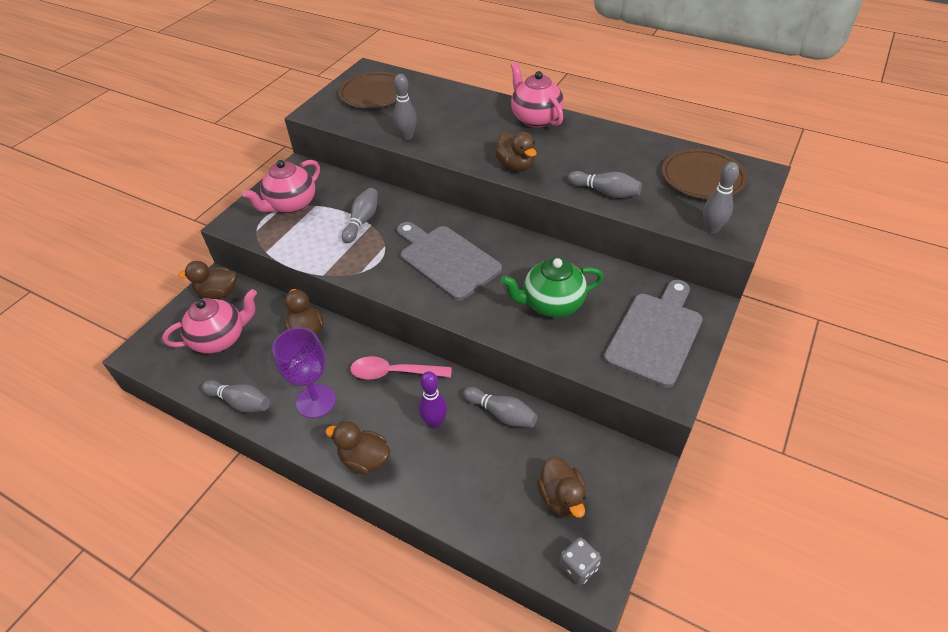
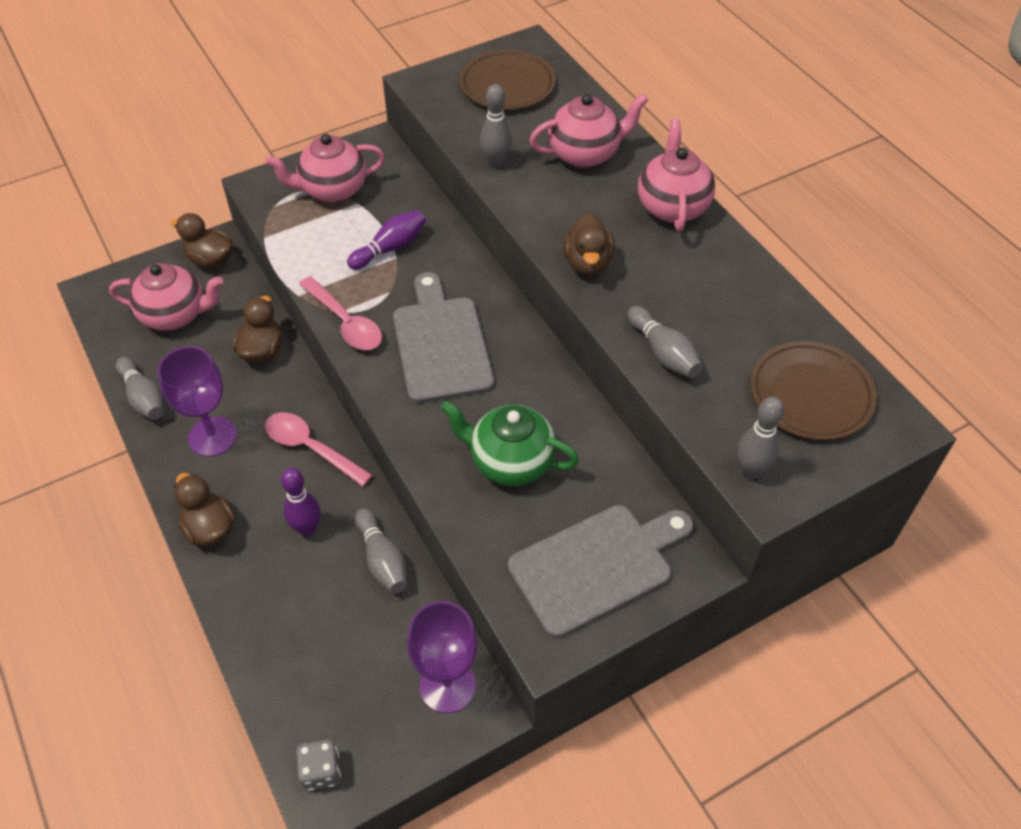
camera: 30 degrees right, 5 degrees up
(362, 221) = (390, 248): grey bowling pin -> purple bowling pin
(370, 276) = (345, 322): none -> pink spoon
(458, 112) = (585, 154): none -> pink teapot
(561, 498) = (365, 690): brown duck -> none
(609, 464) = (447, 685): none -> purple goblet

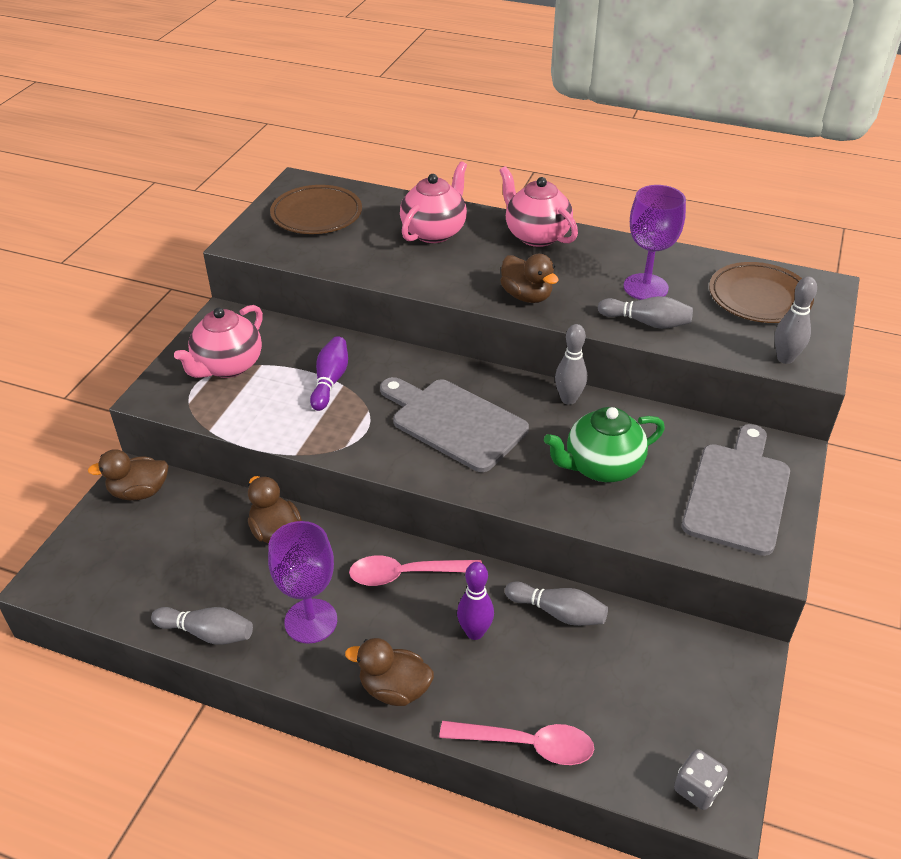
camera: 40 degrees left, 10 degrees down
(175, 315) = (158, 552): pink teapot -> none
(345, 322) = (360, 450): pink spoon -> pink spoon (526, 745)
(447, 685) = (706, 660): purple goblet -> purple goblet (645, 287)
(496, 163) = (376, 267): grey bowling pin -> grey bowling pin (568, 399)

